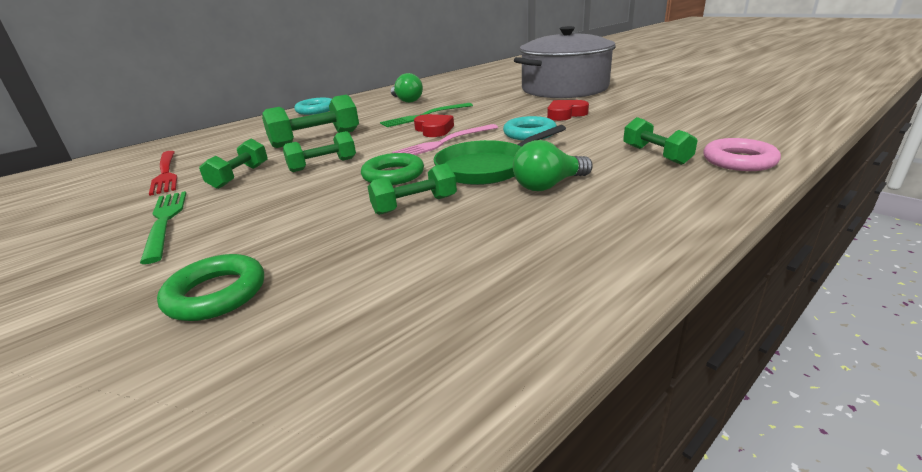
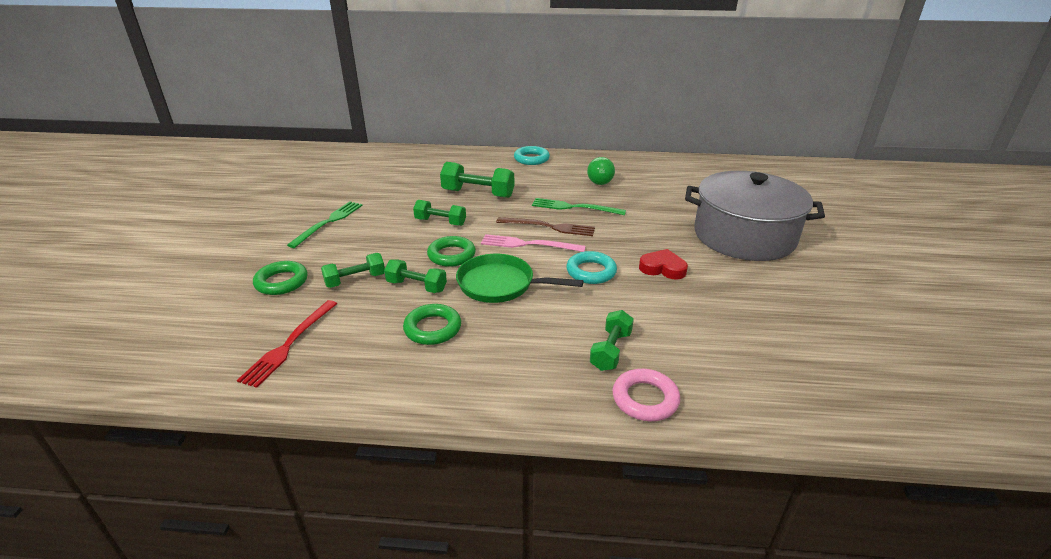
camera: 45 degrees right, 5 degrees up
(166, 173) = (378, 182): red fork -> red fork (289, 344)
(239, 176) = (397, 206): green dumbbell -> green dumbbell (355, 280)
(434, 130) = (549, 227): red heart -> brown fork
(510, 217) = (432, 328): none -> green ring
(548, 185) = (495, 323): green light bulb -> none

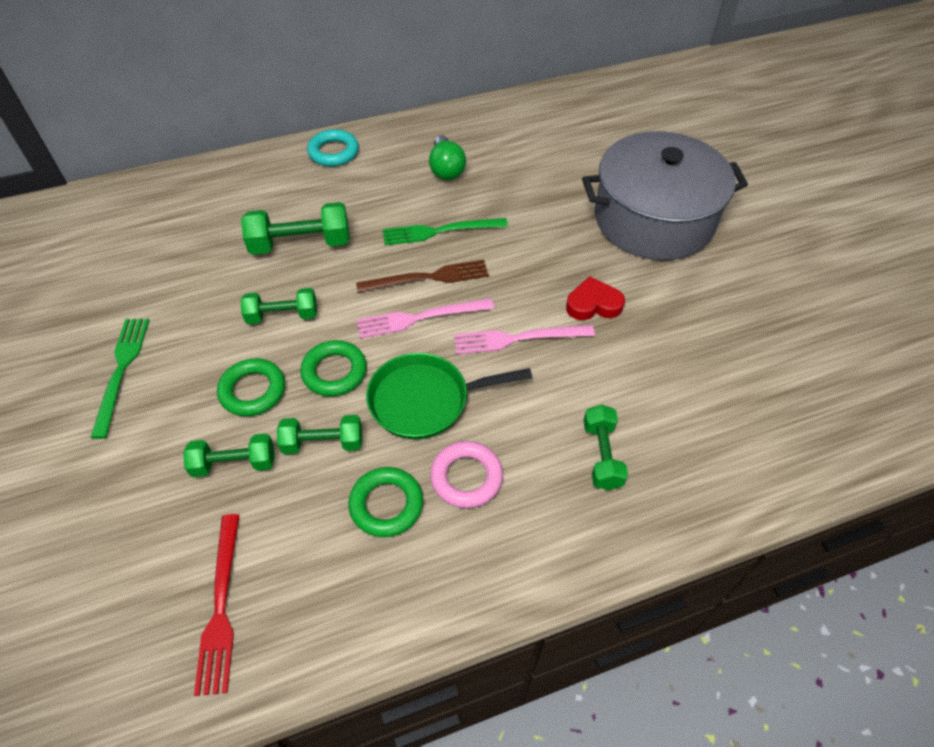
camera: 25 degrees left, 20 degrees up
(281, 282) = (132, 507): green ring -> green ring (253, 390)
(355, 280) = (234, 463): green dumbbell -> green dumbbell turned 45 degrees clockwise
(591, 271) = (518, 338): turquoise ring -> pink fork
(645, 399) = (669, 509): pink ring -> pink ring (466, 477)

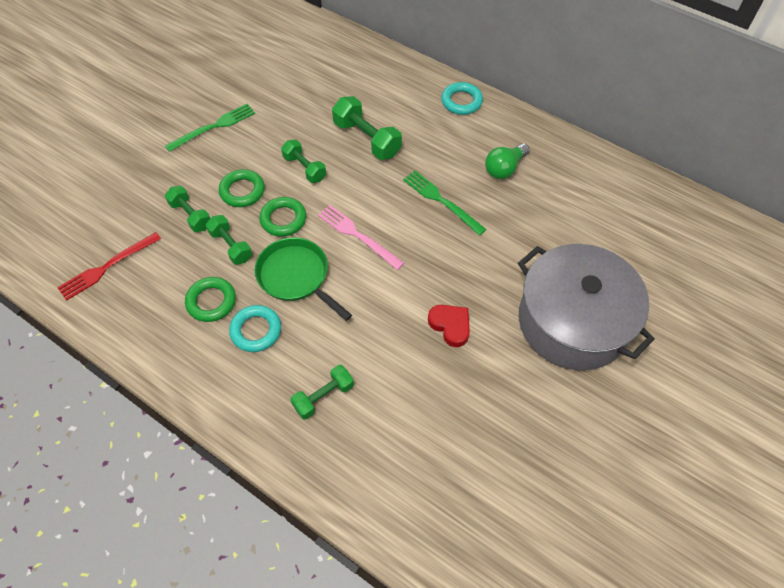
camera: 55 degrees right, 5 degrees up
(428, 278) = (394, 219): brown fork -> none
(466, 477) = (256, 330): pink ring -> turquoise ring
(518, 338) = (383, 298): pink fork -> none

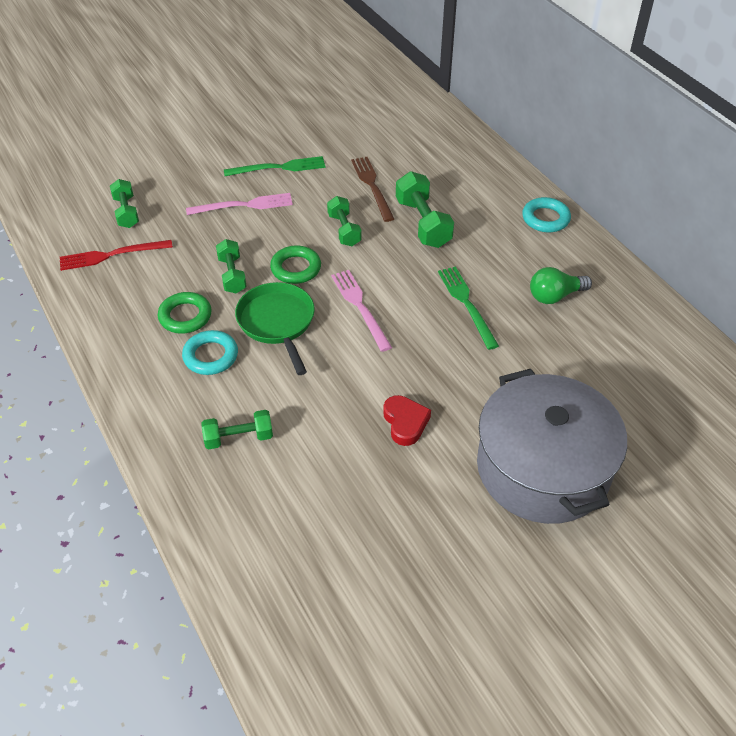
camera: 25 degrees right, 10 degrees down
(191, 215) = (211, 237): green dumbbell -> green dumbbell (126, 212)
(203, 174) = (244, 205): none -> pink fork
(242, 191) = (272, 231): green ring -> none
(306, 118) = (372, 186): none -> brown fork

